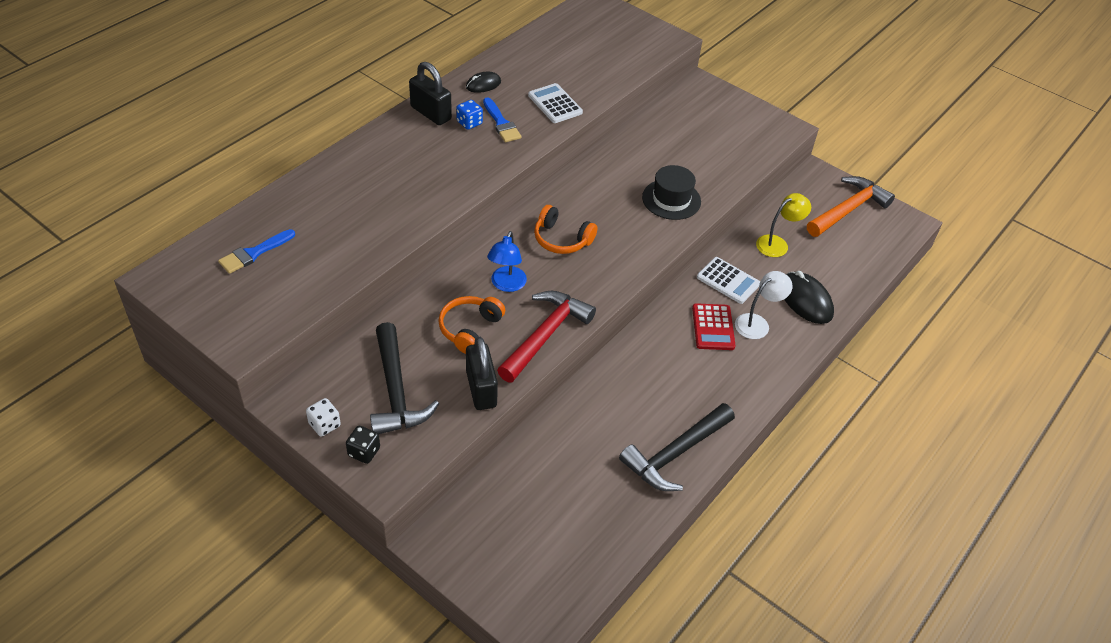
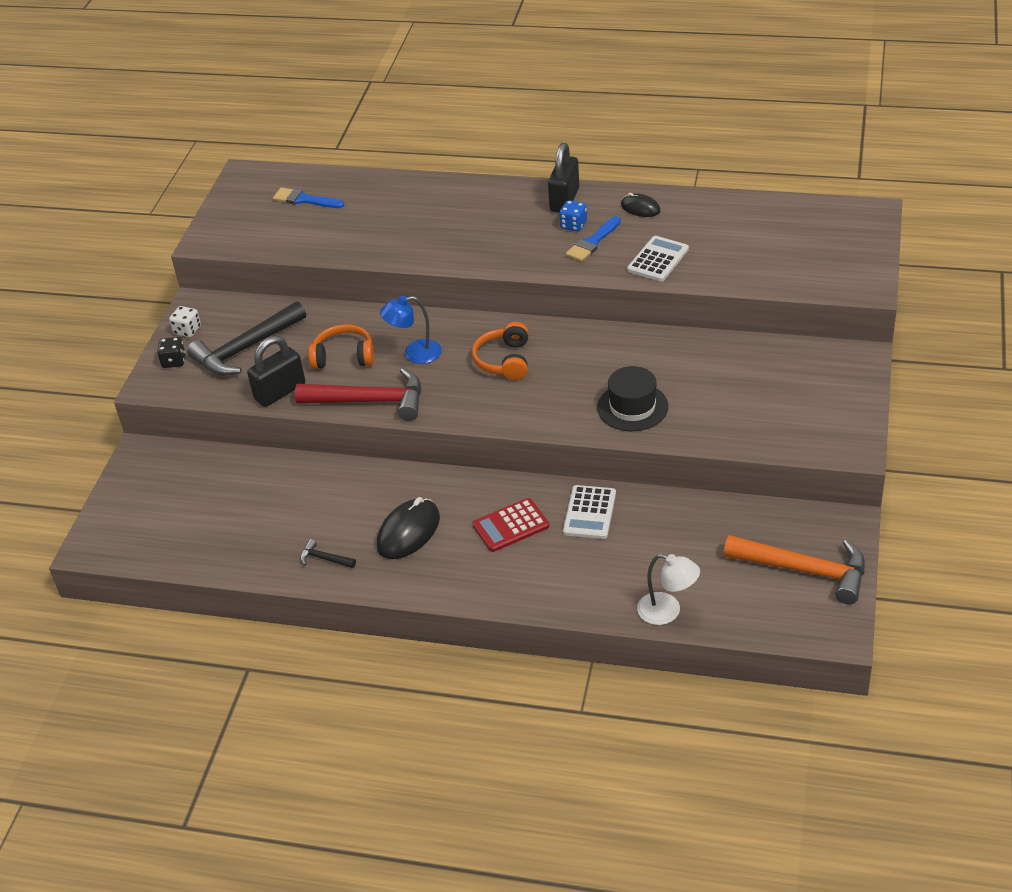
camera: 70 degrees right, 5 degrees down
(675, 454) = (324, 559): black hammer -> black hammer, size x0.43
(757, 323) = (544, 556): white lamp -> white lamp (667, 612)
(777, 244) = (685, 530): yellow lamp -> none
(805, 300) = (612, 582): black mouse -> black mouse (408, 532)

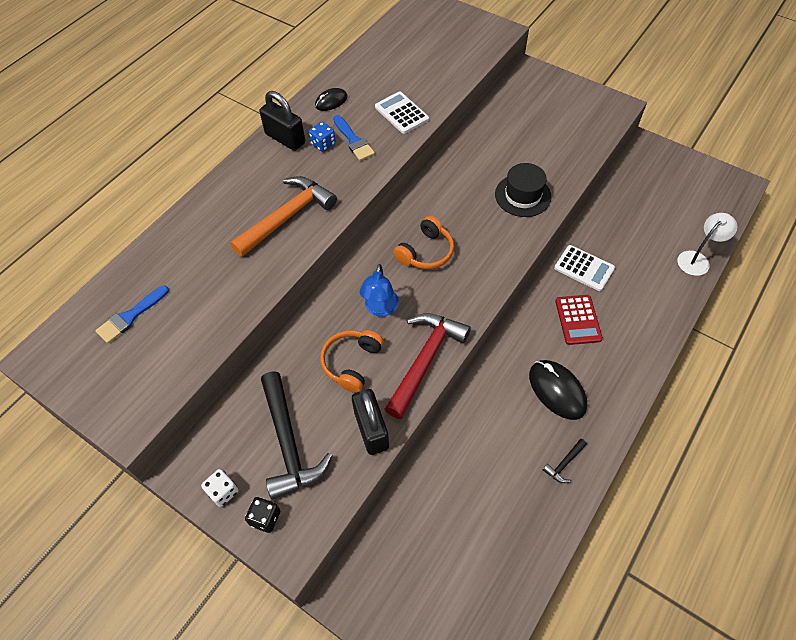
camera: 70 degrees left, 15 degrees up
(504, 360) = (426, 252): orange headphones -> orange headphones turned 75 degrees counterclockwise
(804, 570) = (681, 179): orange hammer -> orange hammer (287, 217)

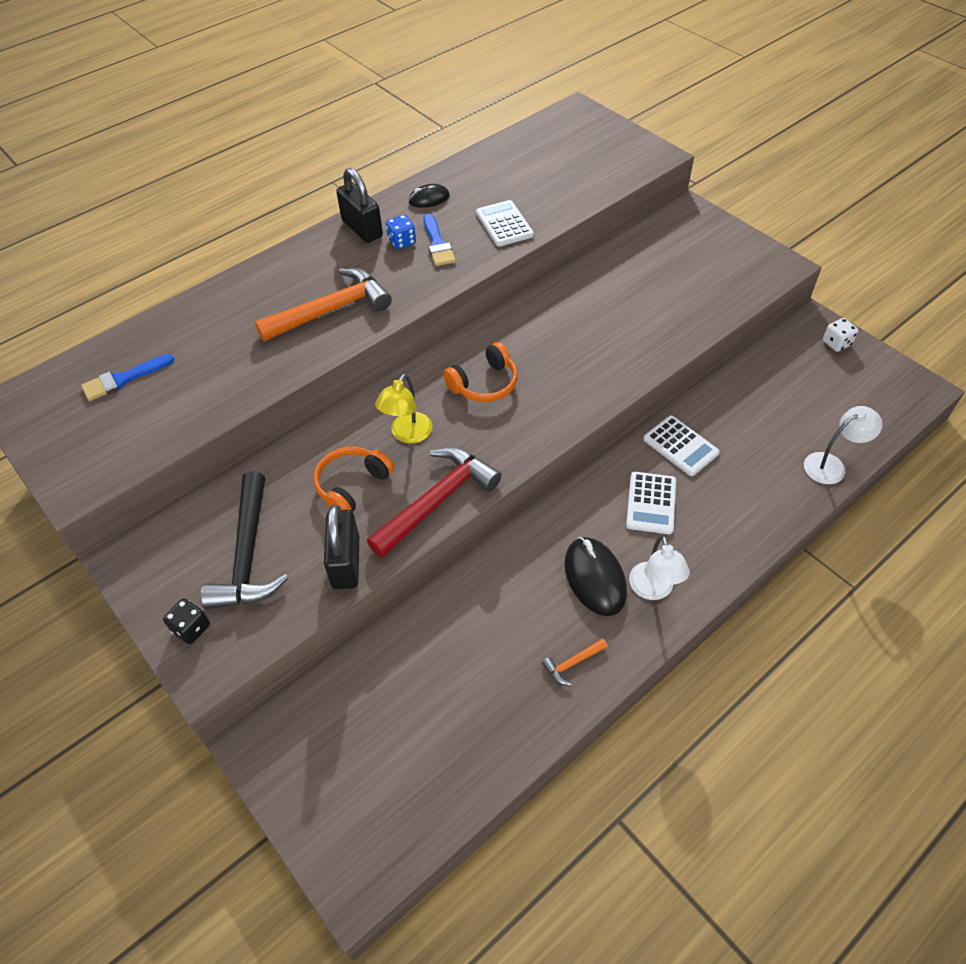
camera: 15 degrees right, 5 degrees down
(223, 492) = (157, 589): white dice -> white dice (836, 343)
(380, 309) = (407, 434): blue lamp -> yellow lamp
(523, 195) = (624, 344): black hat -> none
(564, 463) = (572, 663): black hammer -> orange hammer
(578, 320) = (651, 503): red calculator -> white calculator
(603, 389) = (653, 590): none -> white lamp

